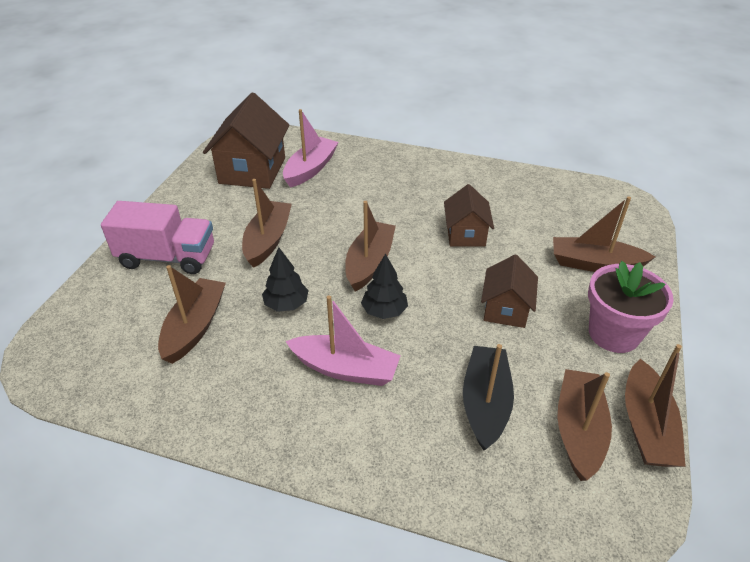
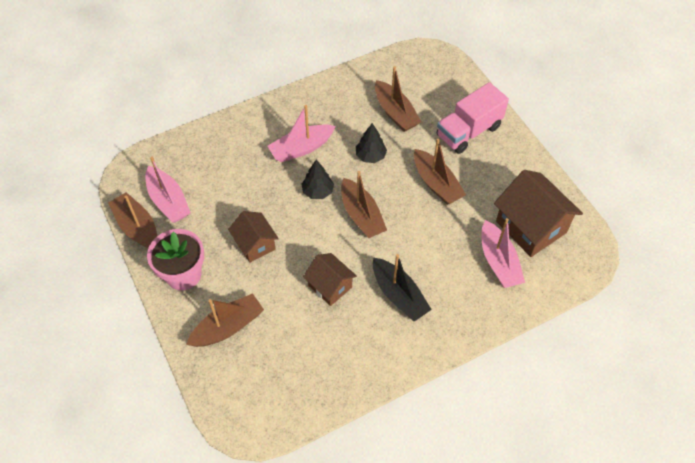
camera: 135 degrees right, 15 degrees up
(485, 403) = (221, 181): black boat -> black boat (399, 295)
(578, 430) = (168, 201): brown boat -> pink boat

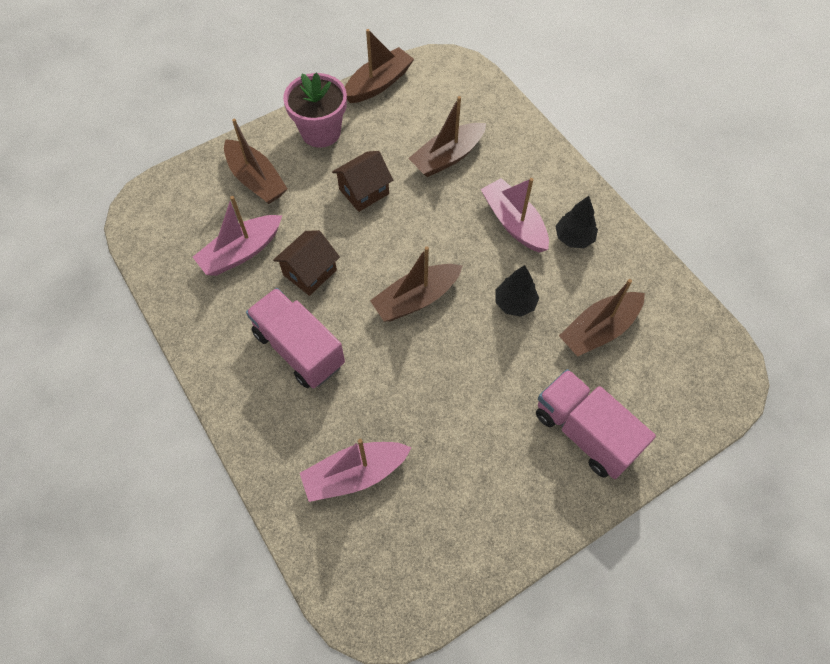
camera: 85 degrees right, 5 degrees up
(168, 201) = (416, 104): pink boat -> pink boat (241, 252)
(317, 191) = (448, 247): black tree -> black tree (574, 238)
(399, 295) = (299, 349): black boat -> pink truck
(436, 183) = (480, 389): brown boat -> brown boat (447, 157)
(531, 227) = (418, 523): brown house -> none

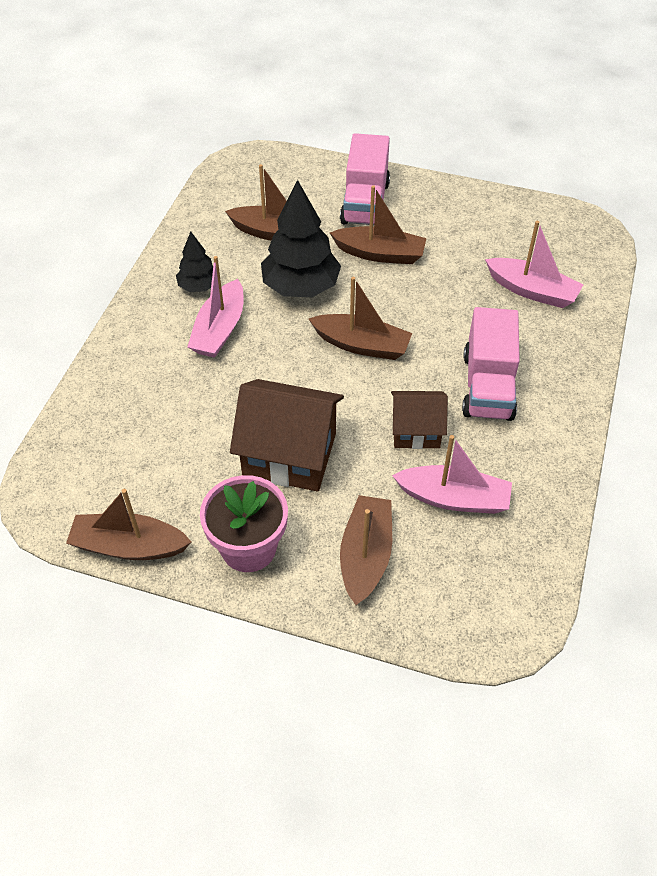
camera: 130 degrees left, 10 degrees down
(364, 191) = (289, 454): brown house -> brown house, size x1.69
(447, 157) = (185, 418): brown boat -> brown boat (380, 254)
(515, 303) = (301, 287): black tree -> black tree, size x1.83

